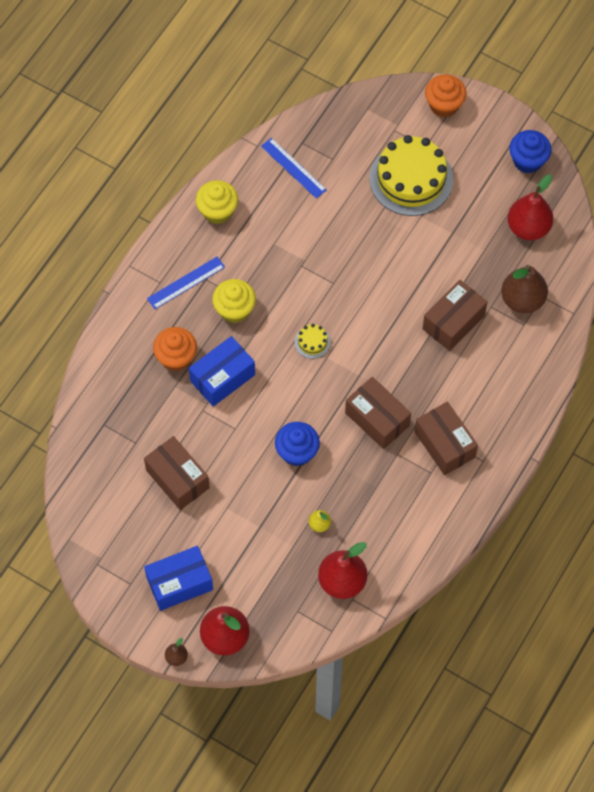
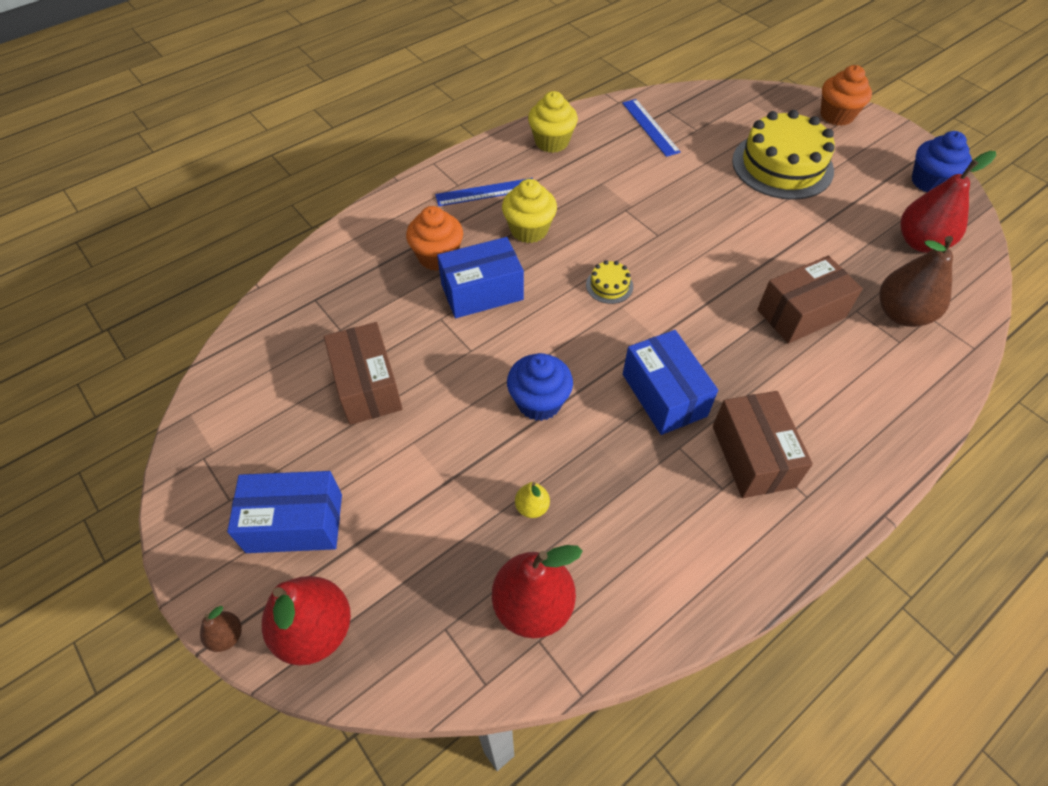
camera: 20 degrees right, 10 degrees down
(377, 419) = (664, 395): brown box -> blue box

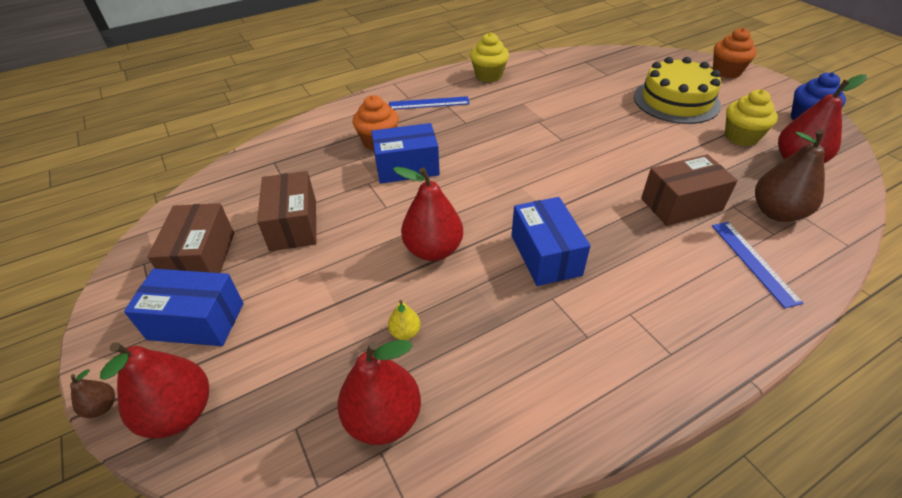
camera: 10 degrees right, 10 degrees down
(529, 230) = (456, 129): yellow cupcake -> yellow cupcake (741, 137)
(539, 402) = (433, 250): blue cupcake -> red pear
(609, 285) = (514, 171): yellow cake -> none
(650, 127) = (569, 71): blue ruler -> blue ruler (754, 262)
(753, 456) = (621, 313): brown box -> brown box (202, 258)

